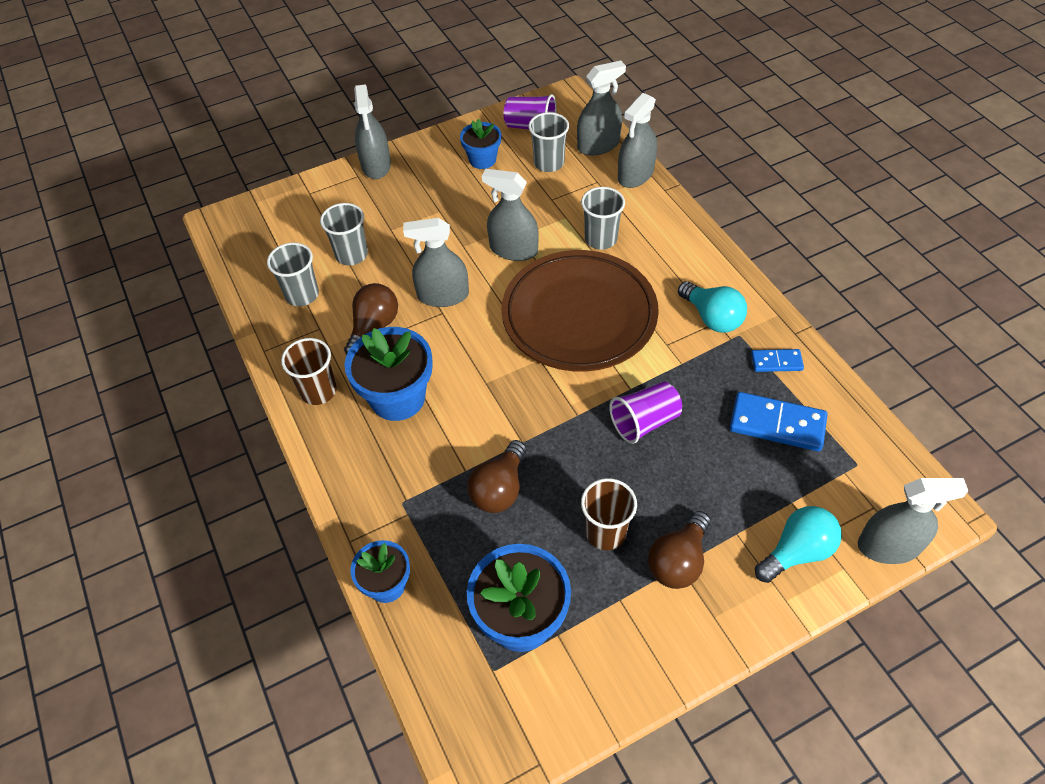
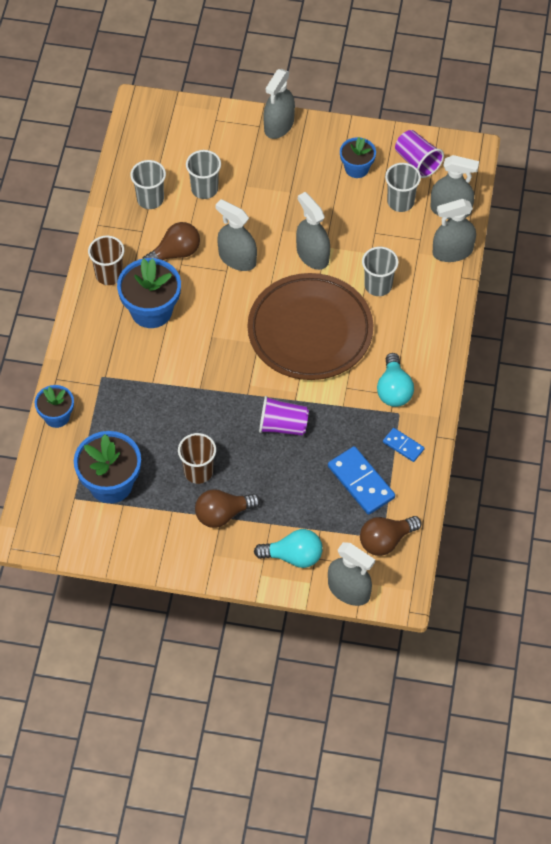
camera: 35 degrees right, 5 degrees up
(499, 489) = (162, 406): brown light bulb -> brown light bulb (386, 541)

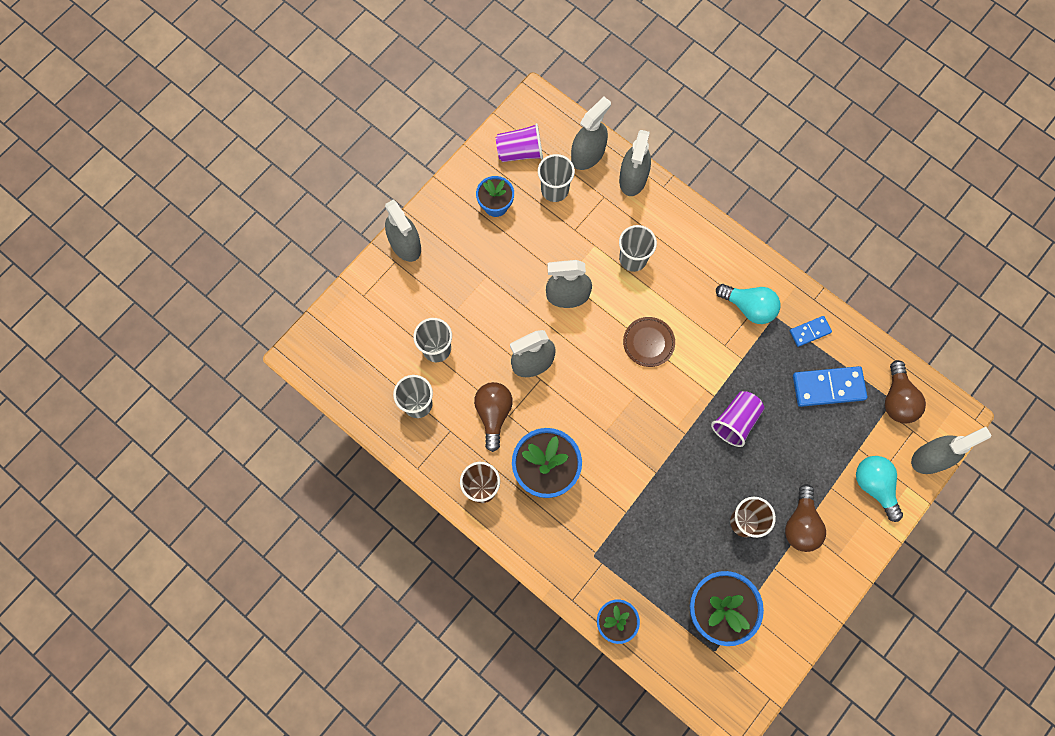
camera: 60 degrees left, 15 degrees up
(293, 556) = (874, 486): turquoise light bulb -> turquoise light bulb turned 60 degrees counterclockwise
(310, 331) = (648, 343): brown plate -> brown plate, size x0.40

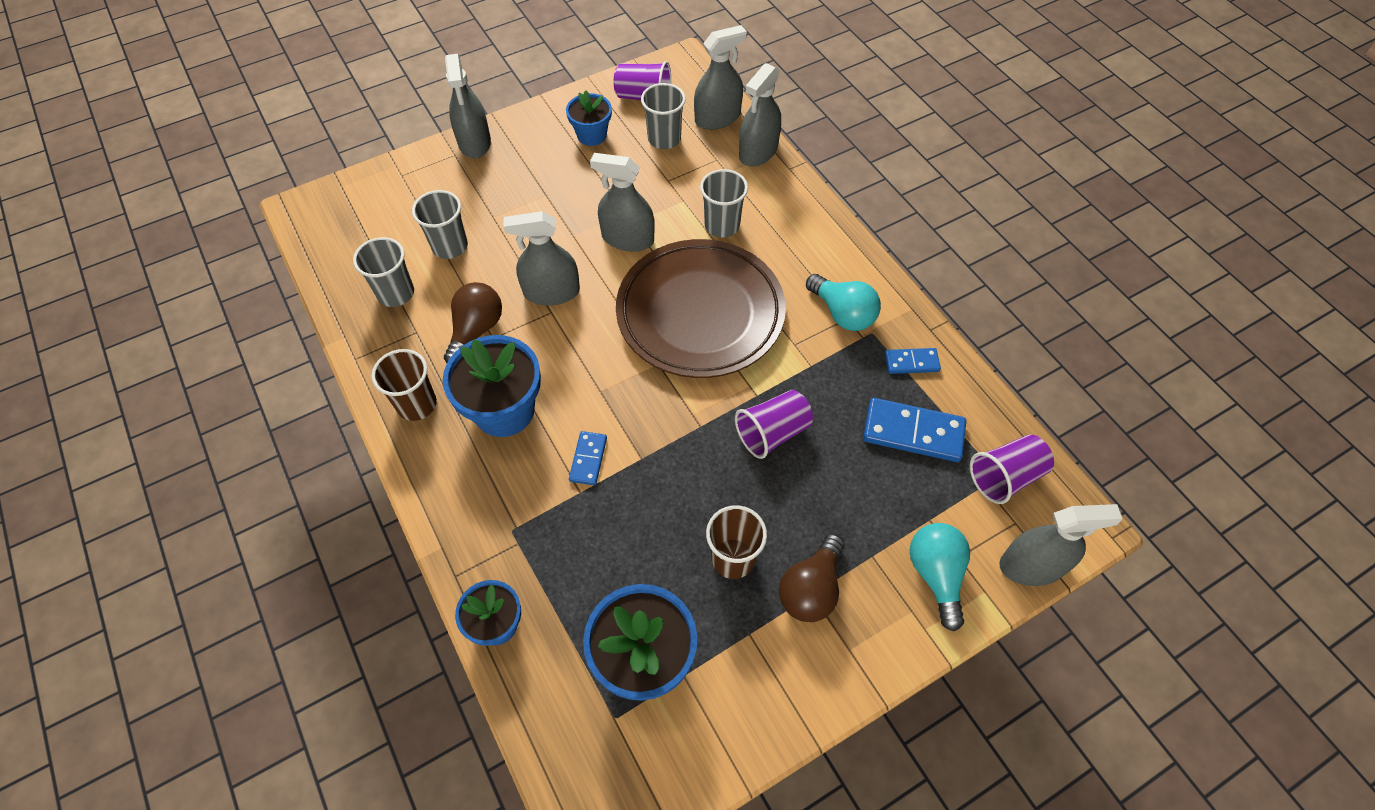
camera: 20 degrees right, 15 degrees down
(620, 486) = (588, 459): none -> blue domino
(648, 343) = (700, 313): brown plate -> brown plate, size x2.47
(897, 399) = (1005, 476): brown light bulb -> purple cup

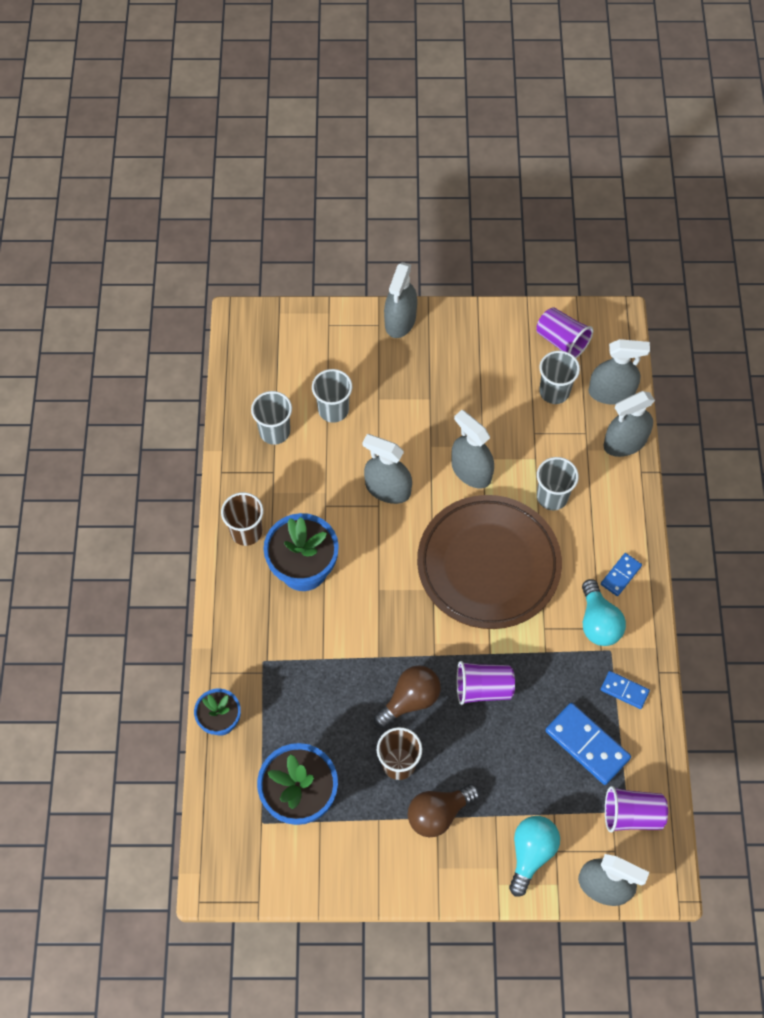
camera: 30 degrees right, 5 degrees up
(476, 330) = (316, 493): brown light bulb -> brown light bulb (410, 700)
(588, 459) = (341, 637): blue domino -> blue domino (620, 575)
(592, 135) = (497, 359): blue flower pot -> none

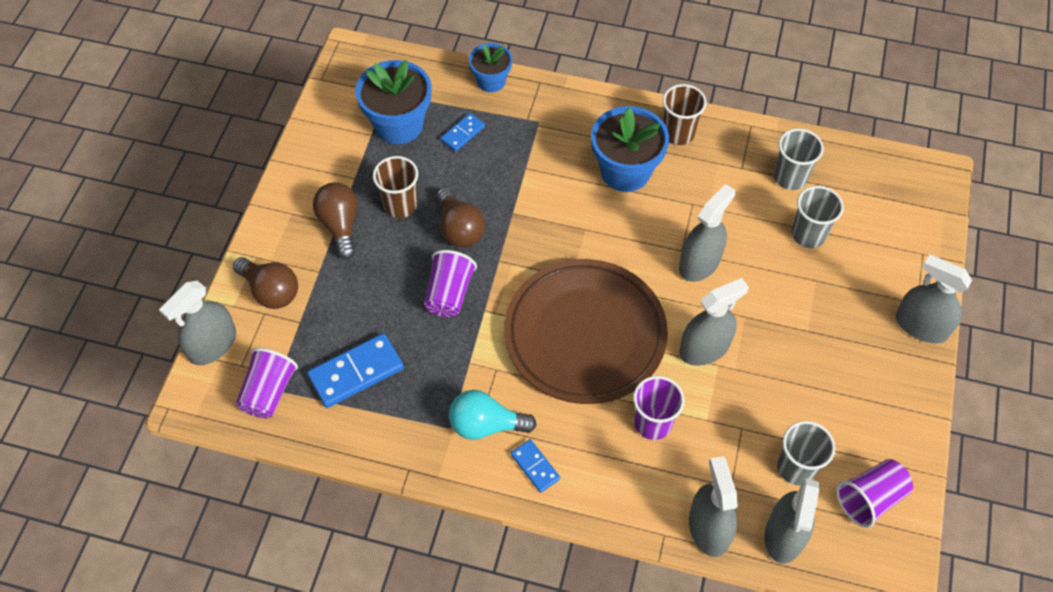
camera: 105 degrees right, 5 degrees down
(531, 853) = (271, 291): turquoise light bulb -> brown light bulb
(552, 497) = (653, 423): grey cup -> purple cup
(624, 690) = (400, 427): blue domino -> blue domino (462, 133)

